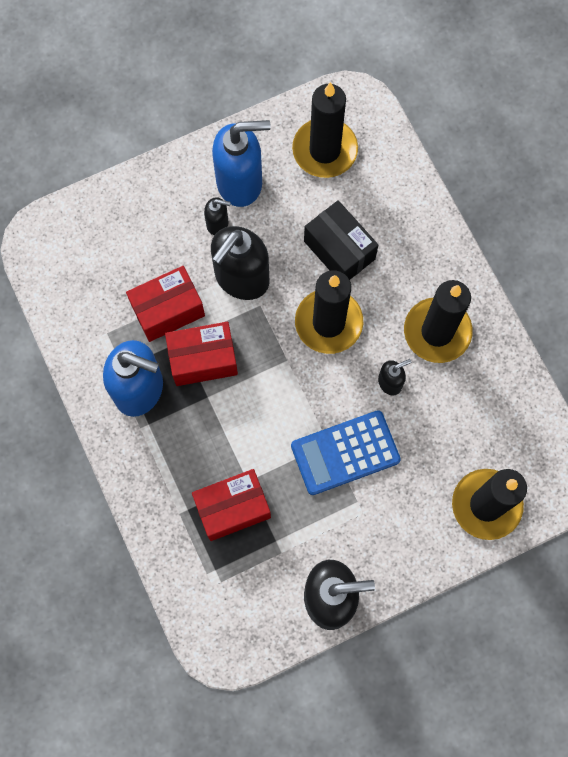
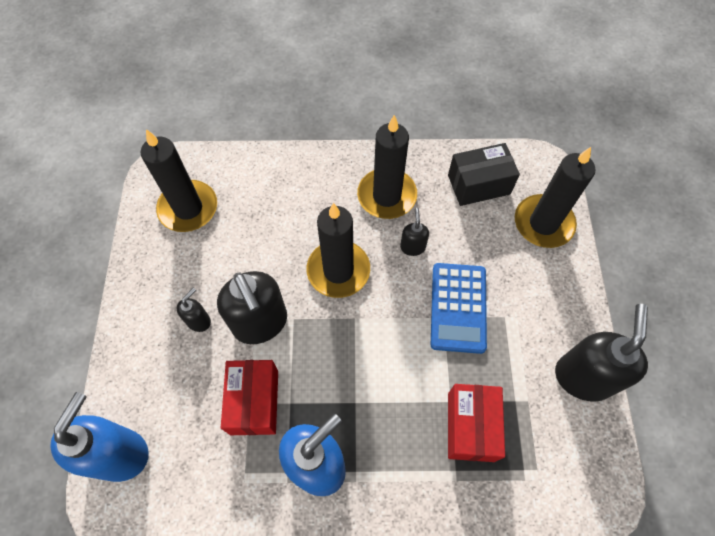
camera: 65 degrees left, 10 degrees down
(203, 359) = (318, 390): red box -> none
(240, 182) = (173, 285): blue soap dispenser -> blue soap dispenser (120, 453)
(339, 250) = (280, 235): black box -> black box (478, 184)

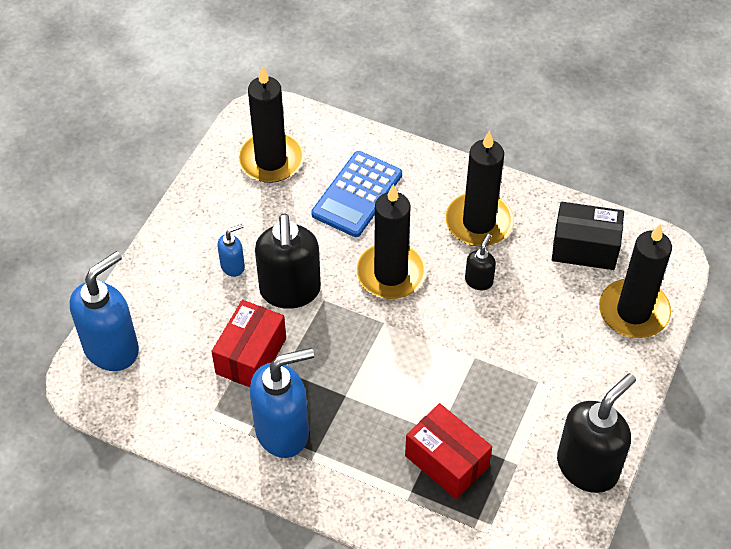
camera: 25 degrees right, 10 degrees down
(199, 321) = (233, 266): black soap dispenser -> blue soap dispenser
(458, 307) = (494, 354): blue calculator -> blue calculator (357, 194)
(470, 426) = (446, 461): red box -> red box turned 75 degrees counterclockwise

